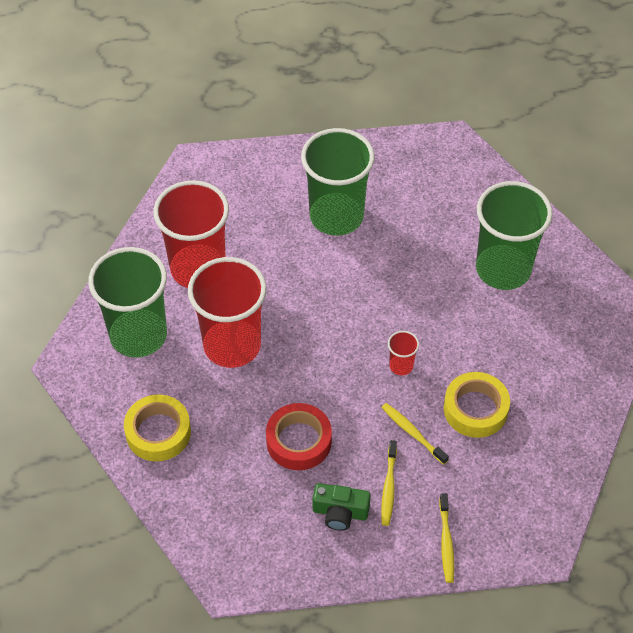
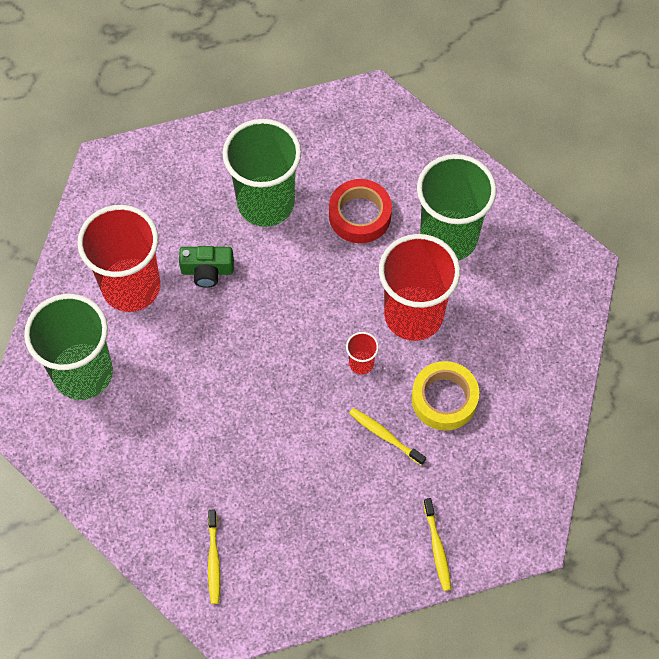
camera: 10 degrees left, 10 degrees up
(158, 432) = (125, 478): yellow tape -> none
(232, 345) = (183, 368): red cup -> red cup (413, 315)
(298, 441) = (271, 464): red tape -> red tape (360, 215)
(340, 512) = (326, 534): green camera -> green camera (207, 271)
(389, 487) = (370, 499): yellow toothbrush -> yellow toothbrush (213, 560)

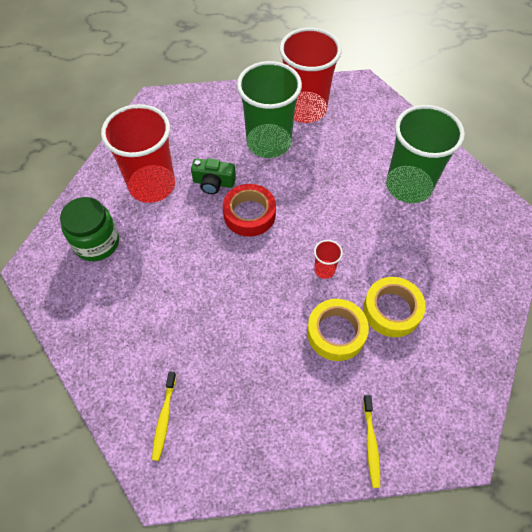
camera: 10 degrees right, 5 degrees down
(83, 373) = (96, 242): green cup -> green jar
(360, 215) = (340, 161): red tape -> red tape (249, 214)
(385, 436) = (336, 333): yellow toothbrush -> yellow tape
(413, 315) = (373, 239): red cup -> red cup (305, 109)

